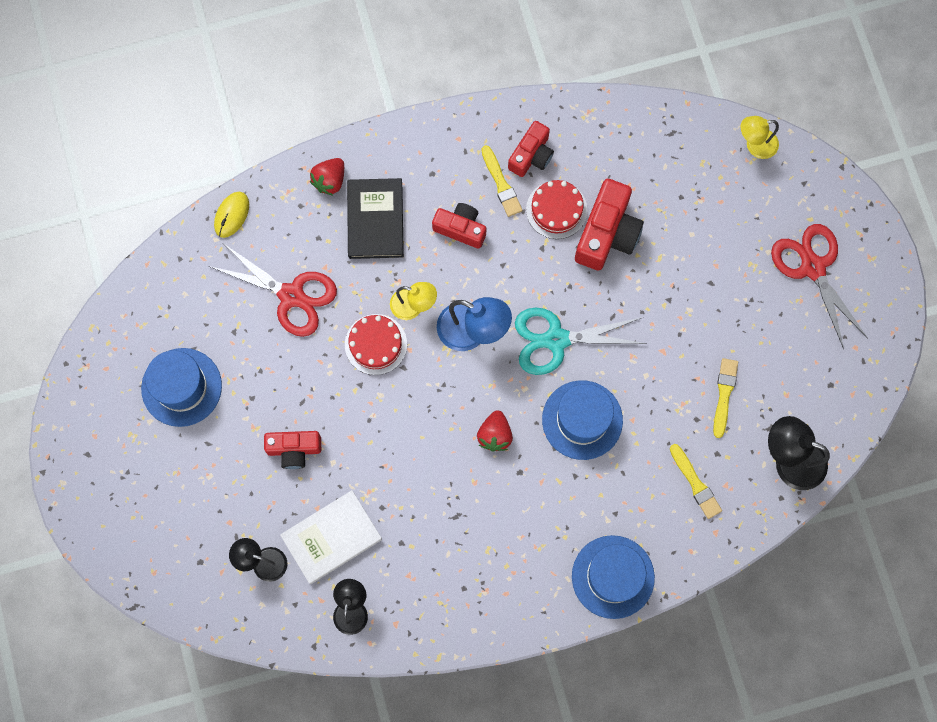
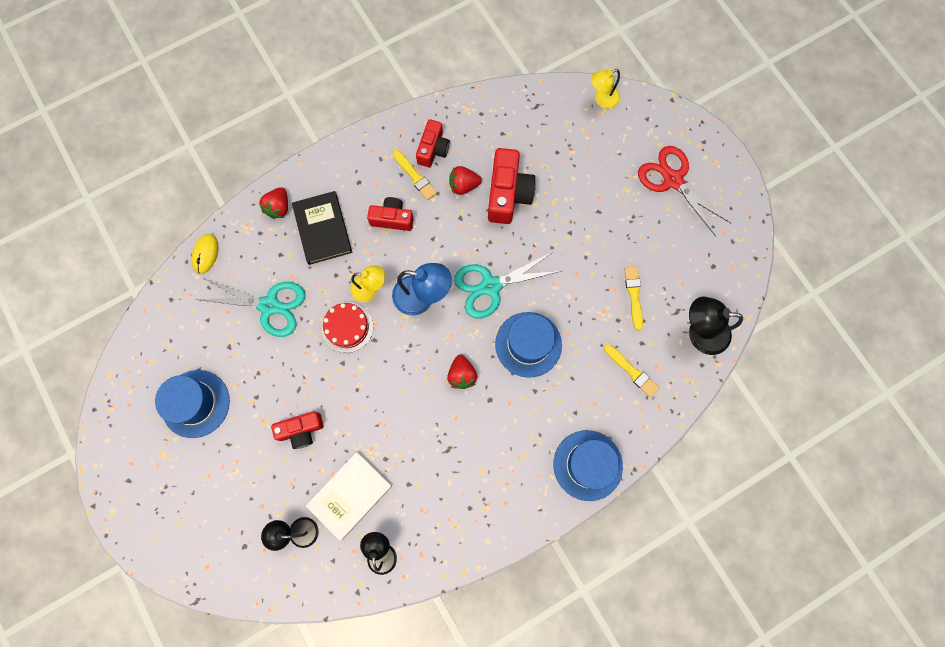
camera: 15 degrees left, 0 degrees up
(291, 295) = (269, 306): red scissors -> turquoise scissors
(556, 210) = (463, 185): red cake -> red strawberry

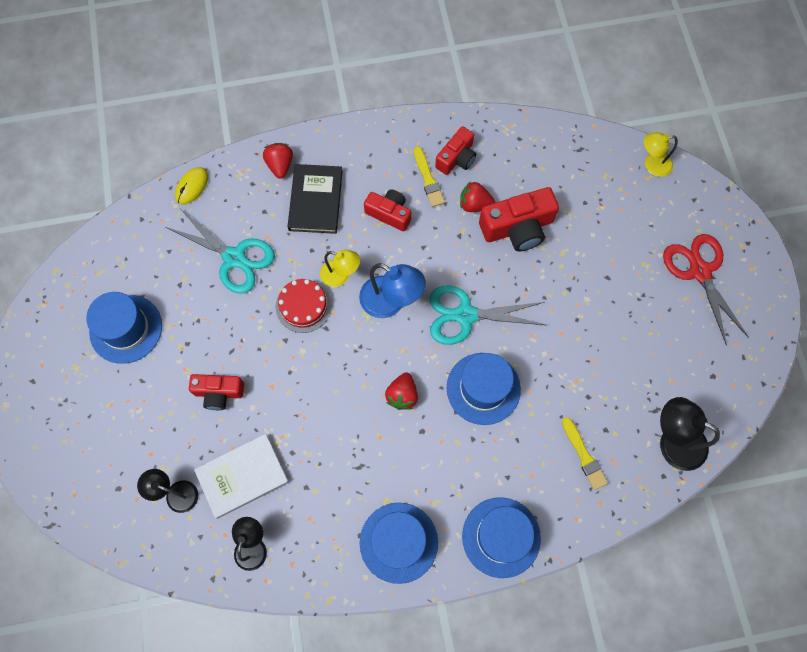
camera: 20 degrees right, 5 degrees down
(278, 208) = (280, 165): red strawberry -> red strawberry turned 135 degrees clockwise
(504, 501) = (398, 542): none -> blue hat
(508, 194) = (517, 228): red camera -> red camera turned 45 degrees clockwise
(634, 295) = (614, 376): yellow brush -> none

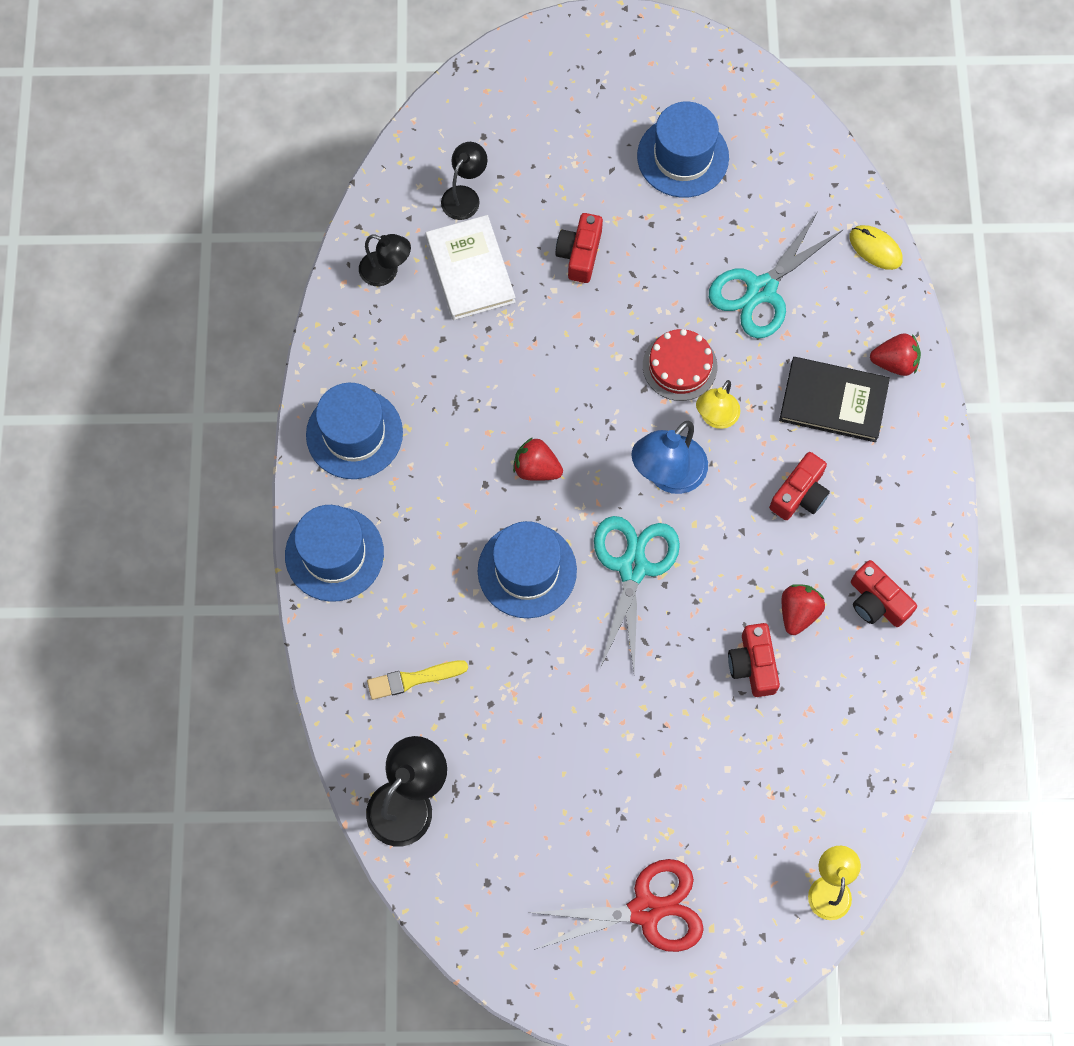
camera: 100 degrees right, 0 degrees up
(428, 179) = (847, 556): yellow brush -> none
(517, 228) = (753, 664): red camera -> red camera, size x0.64

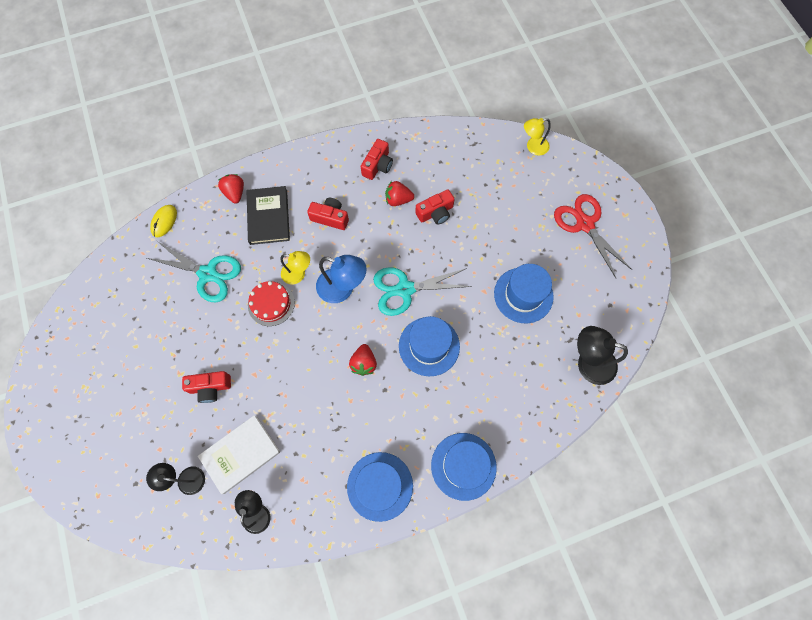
camera: 110 degrees left, 0 degrees up
(413, 679) = (519, 387): yellow brush -> none
(683, 156) = (124, 347): blue hat -> blue hat (523, 295)

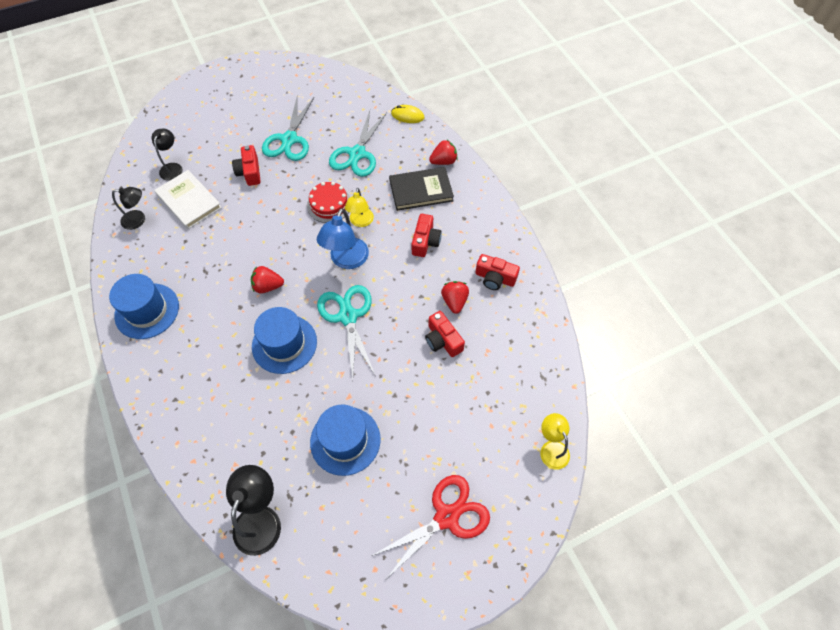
camera: 85 degrees right, 10 degrees down
(171, 345) = (289, 140): none -> turquoise scissors
(463, 466) = (156, 384): blue hat -> none

